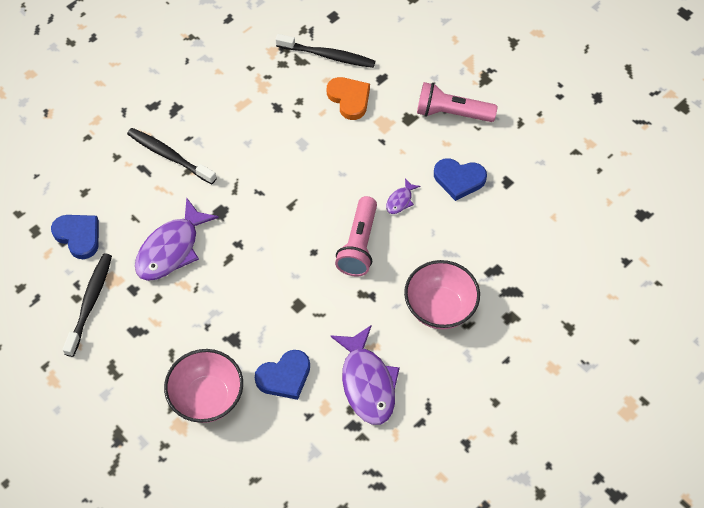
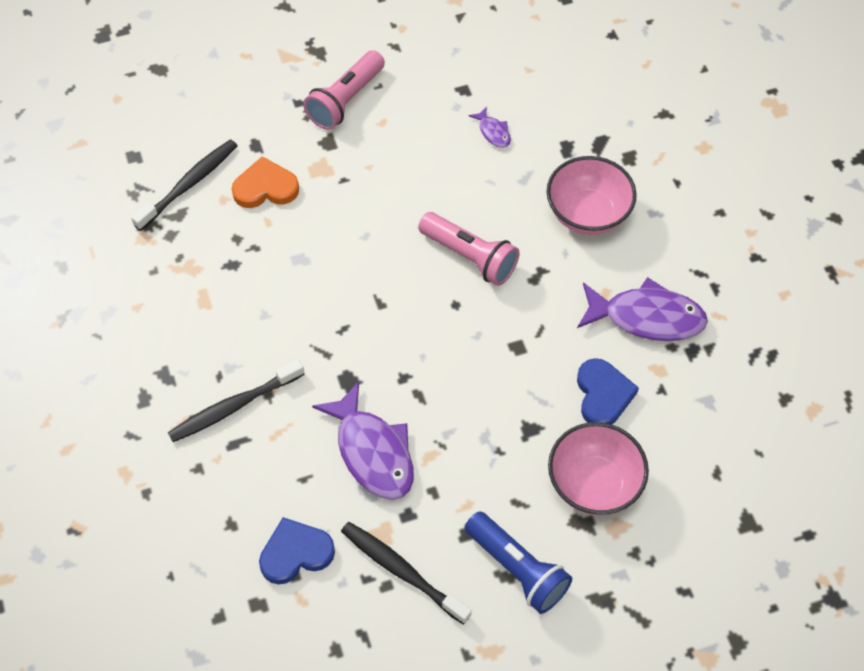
camera: 65 degrees left, 0 degrees up
(120, 373) = (517, 569): none -> blue flashlight
(400, 200) = (433, 194): purple fish -> purple fish (493, 132)
(459, 179) = (436, 130): blue heart -> none

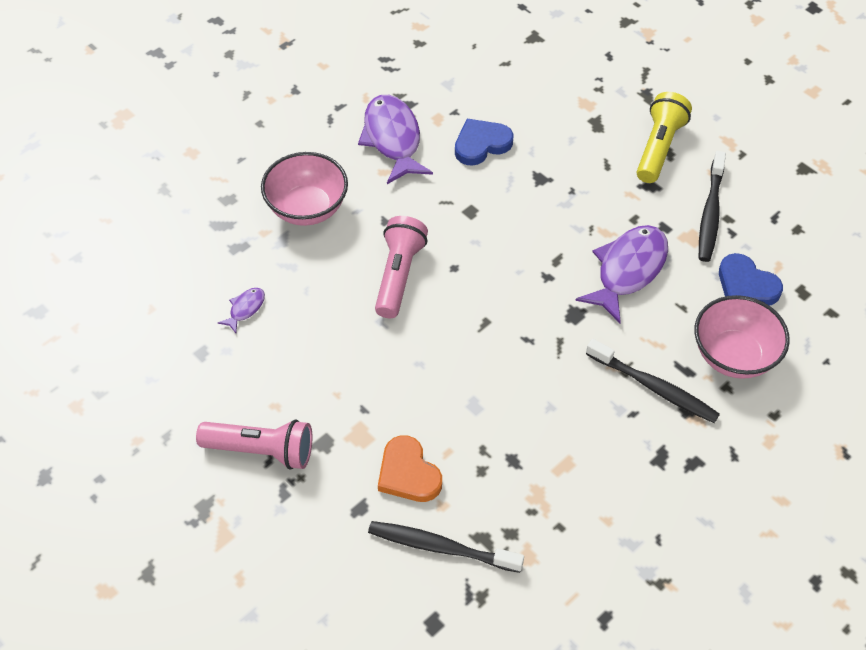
camera: 115 degrees left, 5 degrees down
(517, 569) = (659, 147): blue flashlight -> yellow flashlight
(594, 484) = (561, 126): pink bowl -> pink bowl (734, 356)

